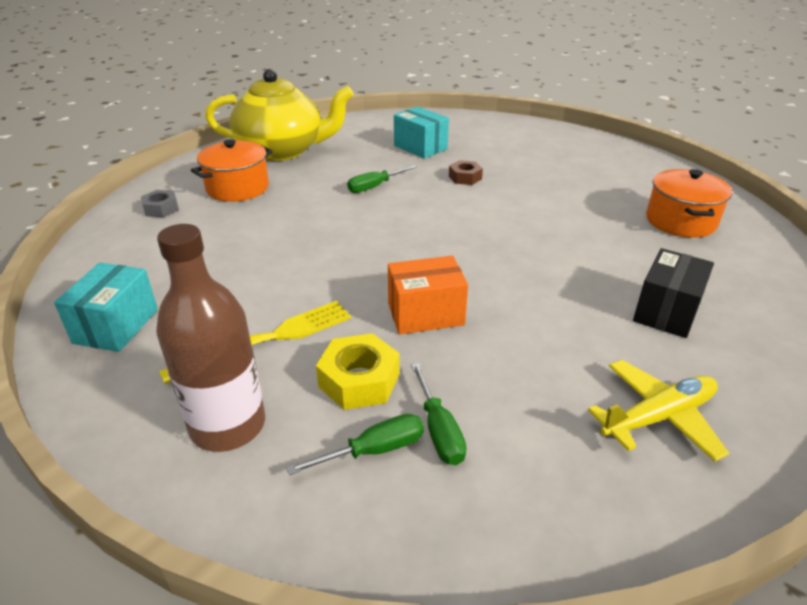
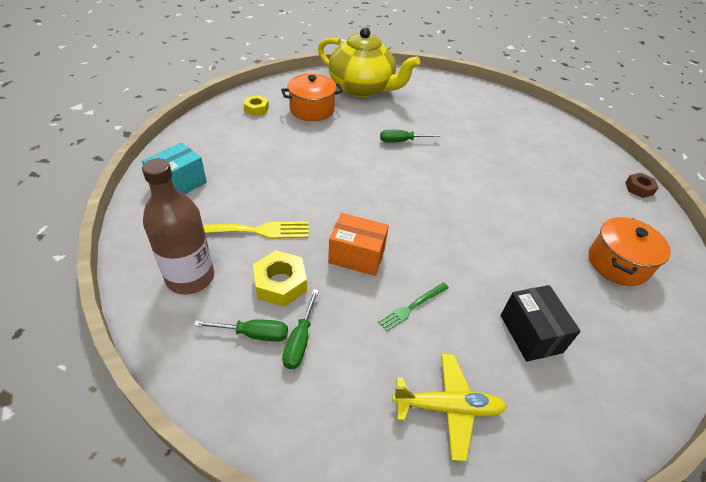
camera: 25 degrees right, 10 degrees up
(161, 209) = (256, 109): grey nut -> yellow nut
(420, 147) = (461, 118): turquoise box -> none
(465, 177) = (473, 157): brown nut -> brown nut (639, 188)
(532, 338) = (412, 307): none -> green fork
(666, 311) = (530, 333): black box -> black box turned 75 degrees counterclockwise

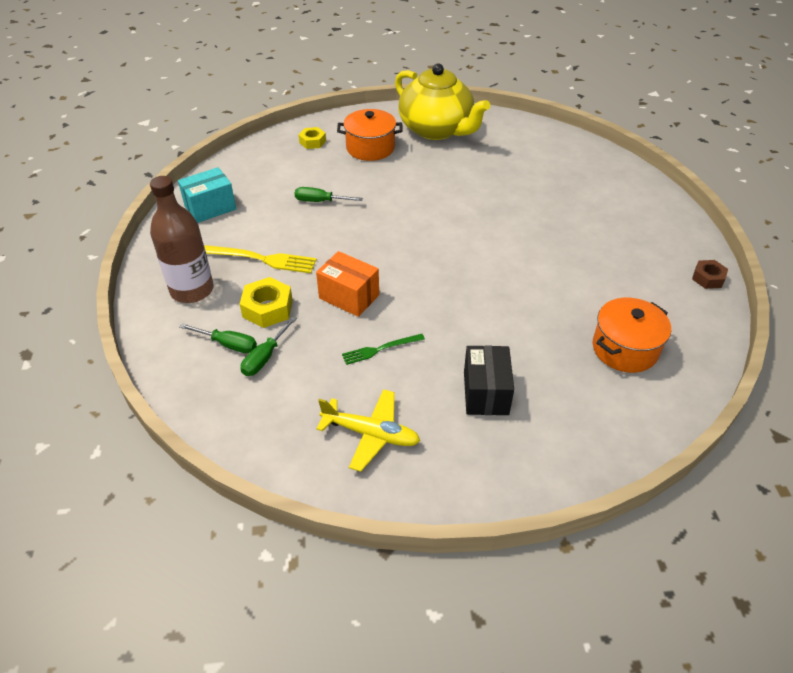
camera: 20 degrees right, 0 degrees up
(401, 141) = (451, 192): green screwdriver -> green screwdriver (320, 201)

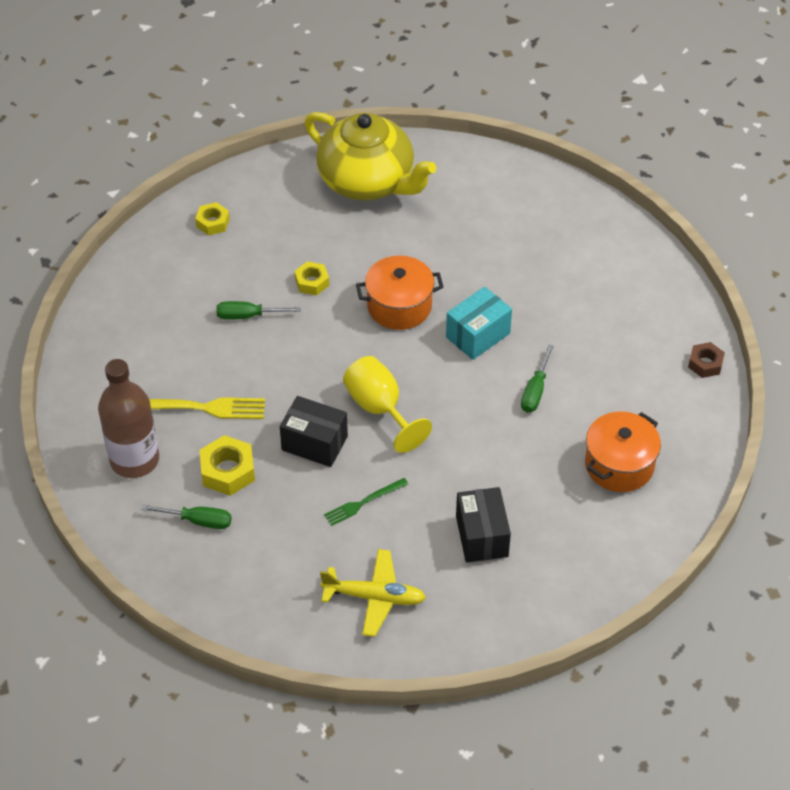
camera: 10 degrees left, 5 degrees up
(210, 208) = (116, 343): turquoise box -> turquoise box (478, 335)
(264, 358) = (242, 530): green screwdriver -> green screwdriver (535, 391)
(349, 296) = (314, 443): orange box -> black box
(370, 148) = (289, 223): orange pot -> orange pot (399, 306)
(377, 185) = (312, 282): none -> yellow nut
(412, 278) = (380, 409): none -> yellow goblet

